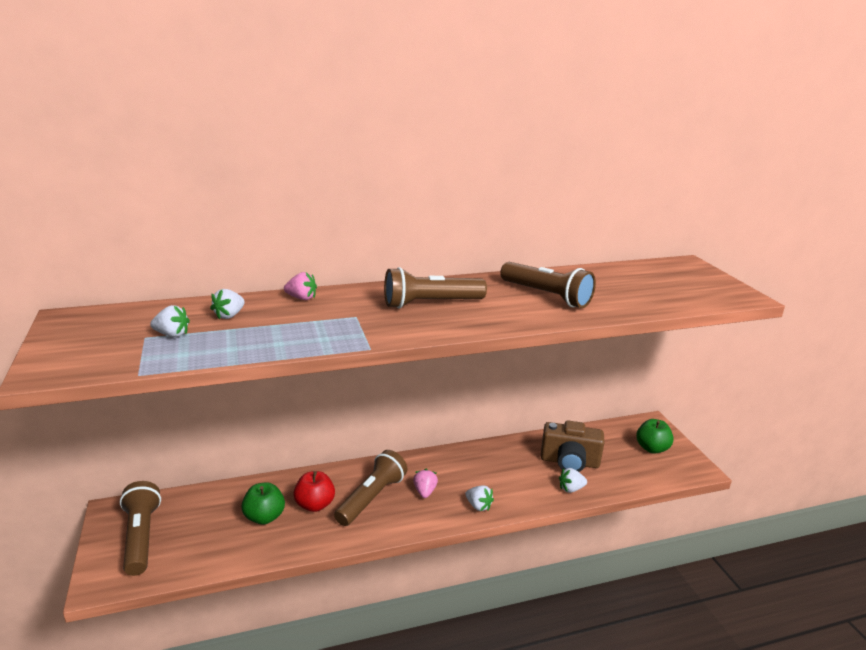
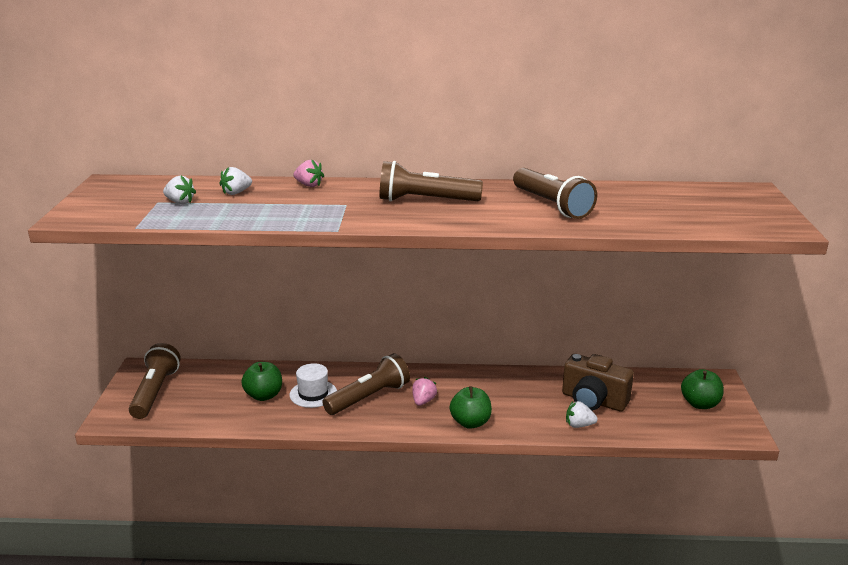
camera: 20 degrees right, 0 degrees up
(315, 505) = (313, 394): red apple -> white hat
(478, 506) = (470, 422): white strawberry -> green apple

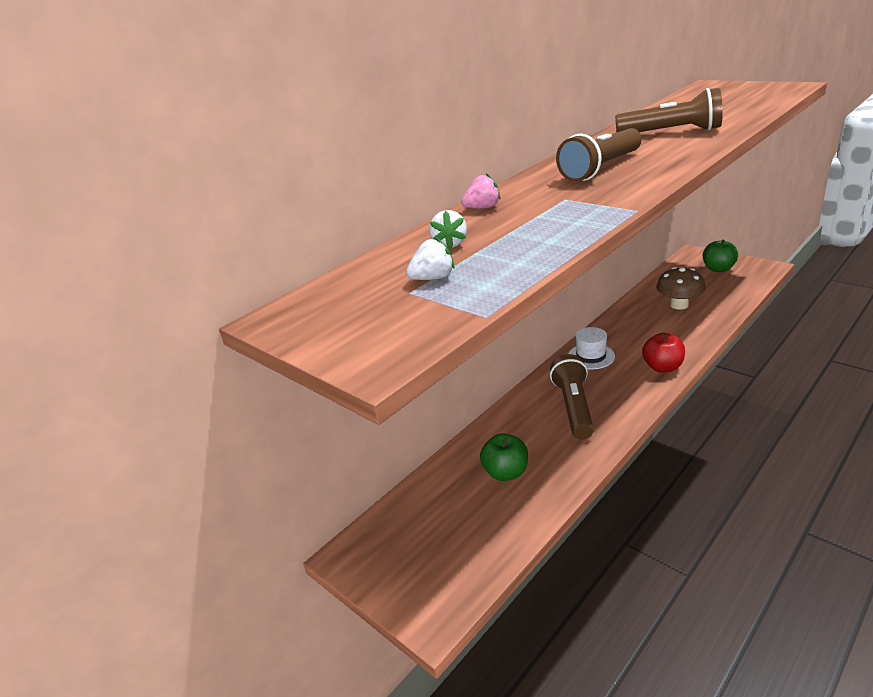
camera: 45 degrees left, 5 degrees up
(155, 392) = (413, 557): brown flashlight -> none
(313, 394) = (535, 438): white hat -> white hat (591, 356)
(423, 401) = (608, 380): pink strawberry -> none
(470, 422) = (663, 367): green apple -> red apple
(579, 425) = (707, 321): white strawberry -> none
(593, 401) = (679, 305): brown camera -> brown mushroom

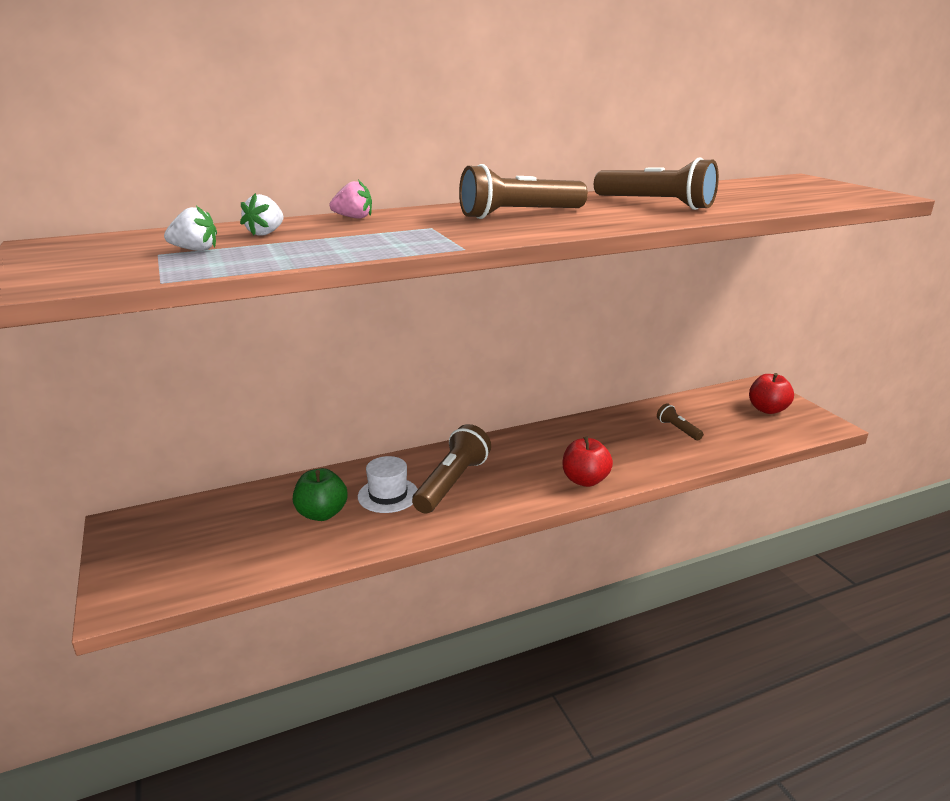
camera: 20 degrees right, 5 degrees down
(591, 356) = (526, 445): white hat -> white hat (388, 495)
(679, 305) = (678, 429): brown mushroom -> brown flashlight
(718, 269) = (767, 409): green apple -> red apple

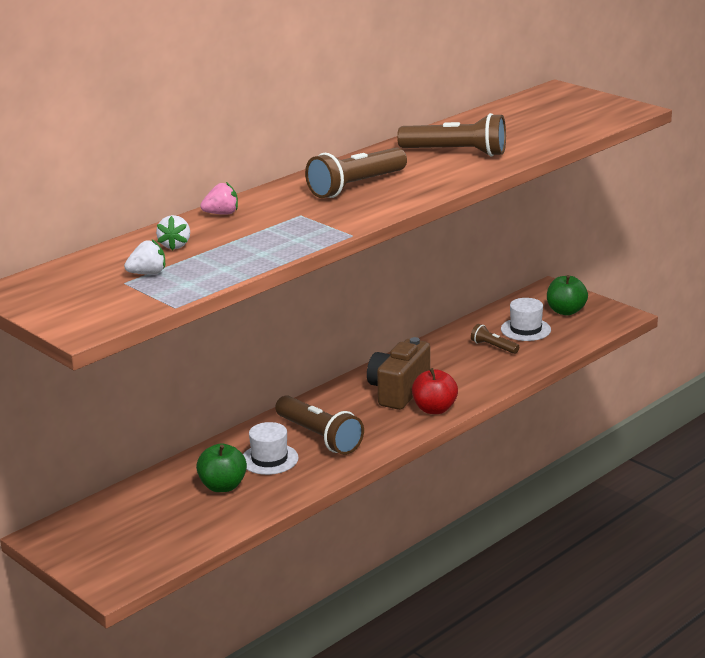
camera: 20 degrees left, 0 degrees up
(452, 483) = (319, 437): brown flashlight -> brown flashlight turned 135 degrees clockwise
(559, 453) = (398, 391): none -> brown camera
(718, 419) = (525, 329): none -> white hat
(767, 409) = (566, 311): red apple -> green apple

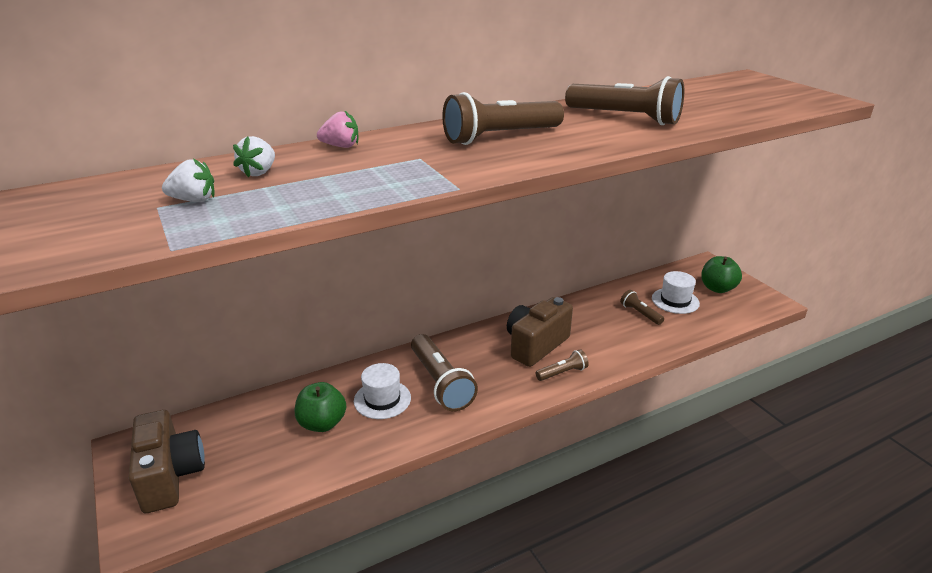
camera: 15 degrees right, 5 degrees up
(106, 546) = (170, 476): none -> brown camera
(434, 409) = (562, 373): red apple -> brown flashlight

